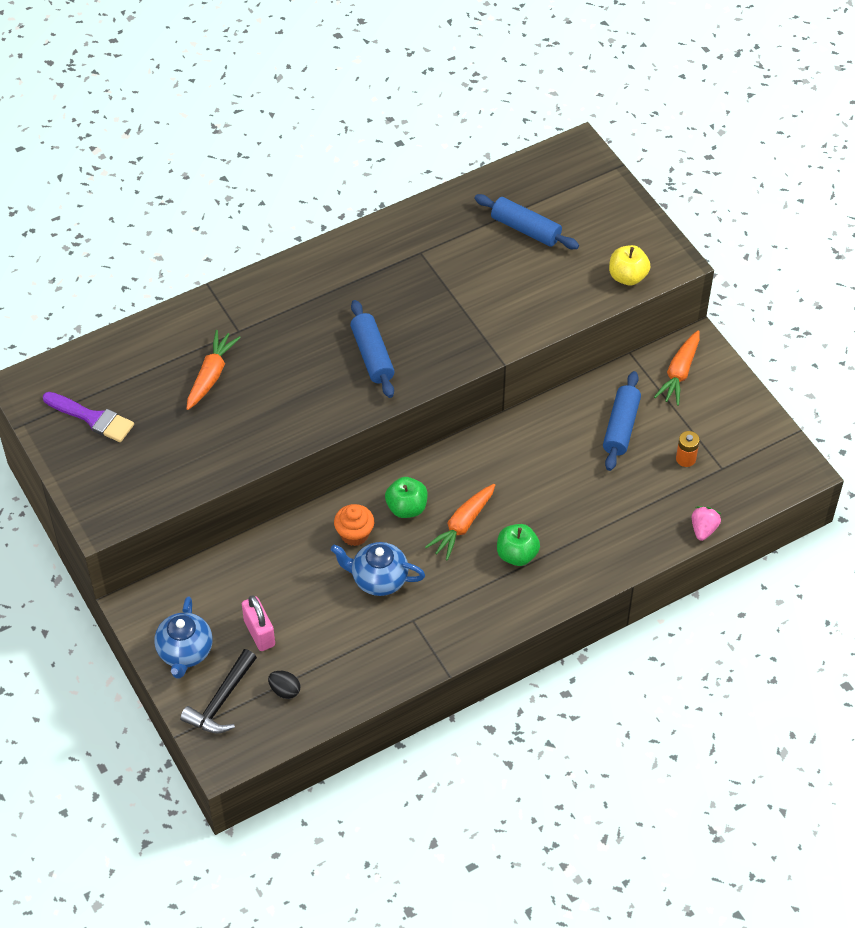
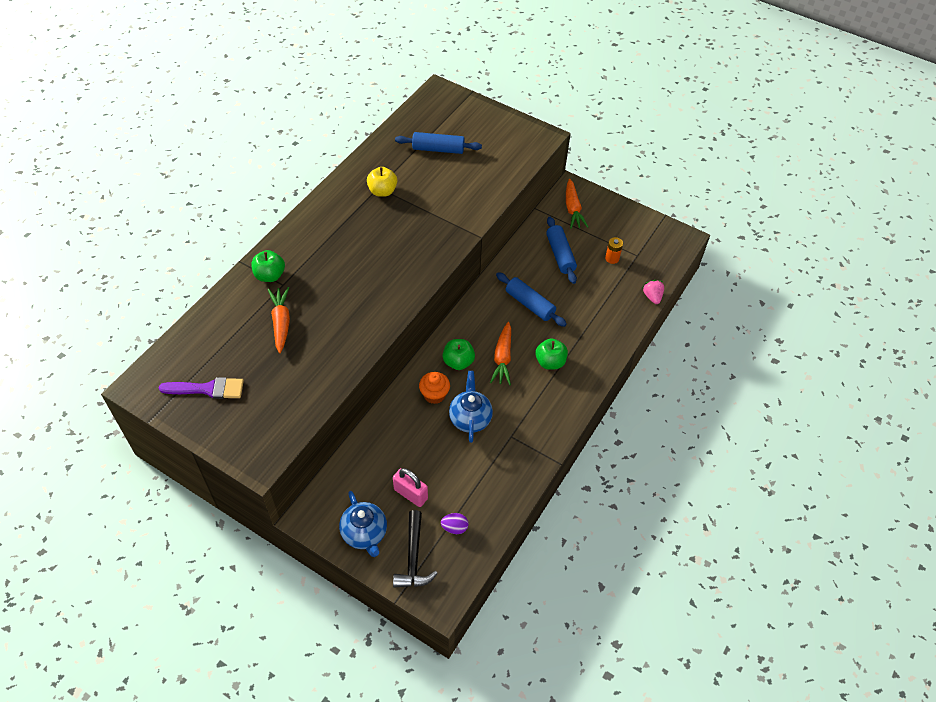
camera: 30 degrees left, 0 degrees up
(230, 314) = (270, 275): none -> green apple
(285, 690) = (454, 527): black egg -> purple egg
(372, 355) = (388, 265): blue rolling pin -> blue rolling pin (529, 304)
(378, 579) = (470, 418): blue teapot -> blue teapot turned 105 degrees clockwise
(627, 277) = (521, 155): yellow apple -> yellow apple (382, 191)

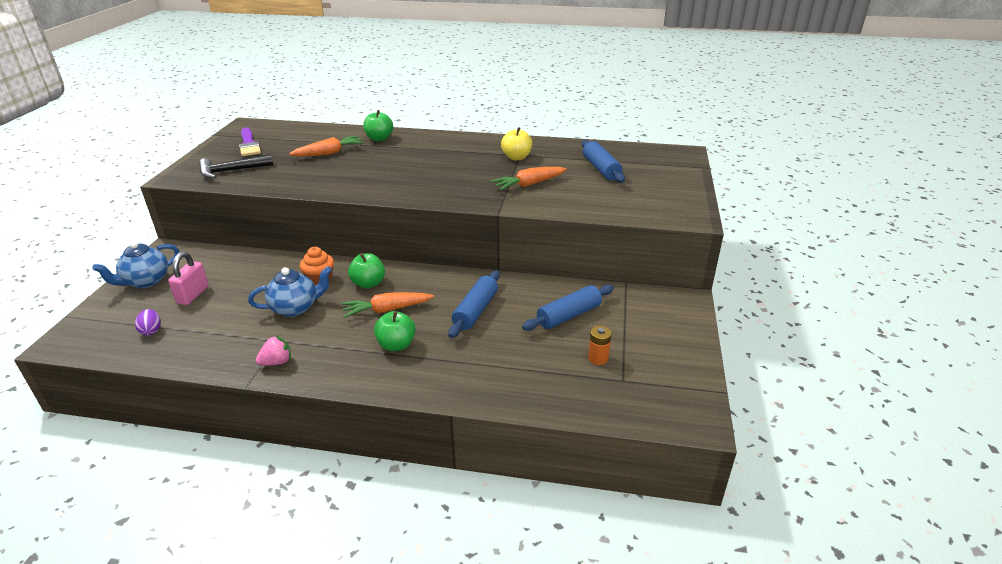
camera: 70 degrees right, 20 degrees down
(413, 558) = (116, 314): black hammer -> black hammer (231, 171)
(572, 209) = (652, 308): orange carrot -> orange carrot (529, 184)
(652, 297) = (558, 411): pink strawberry -> pink strawberry (277, 362)

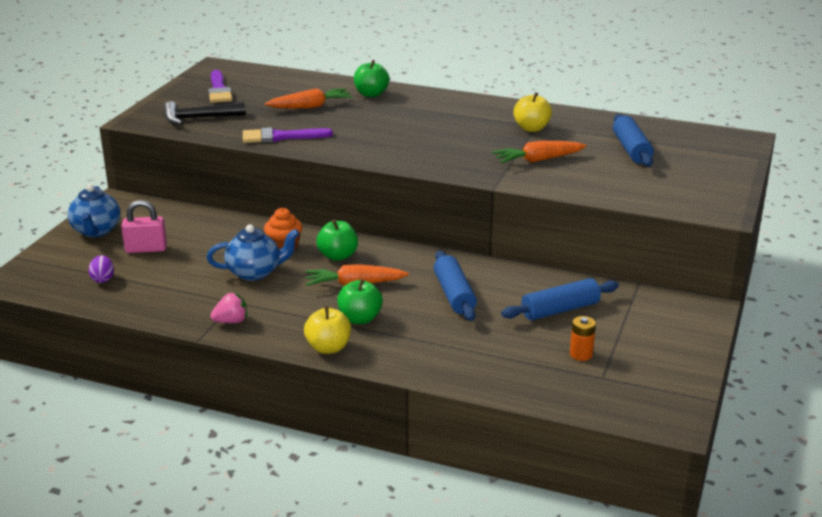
camera: 10 degrees right, 5 degrees down
(146, 281) = (96, 231): blue teapot -> blue teapot turned 60 degrees counterclockwise
(193, 295) = (146, 249): pink padlock -> pink padlock turned 60 degrees clockwise
(305, 182) = (280, 137): none -> purple brush
(371, 380) = (328, 348): none -> yellow apple
(475, 311) = (454, 295): blue rolling pin -> blue rolling pin turned 45 degrees counterclockwise

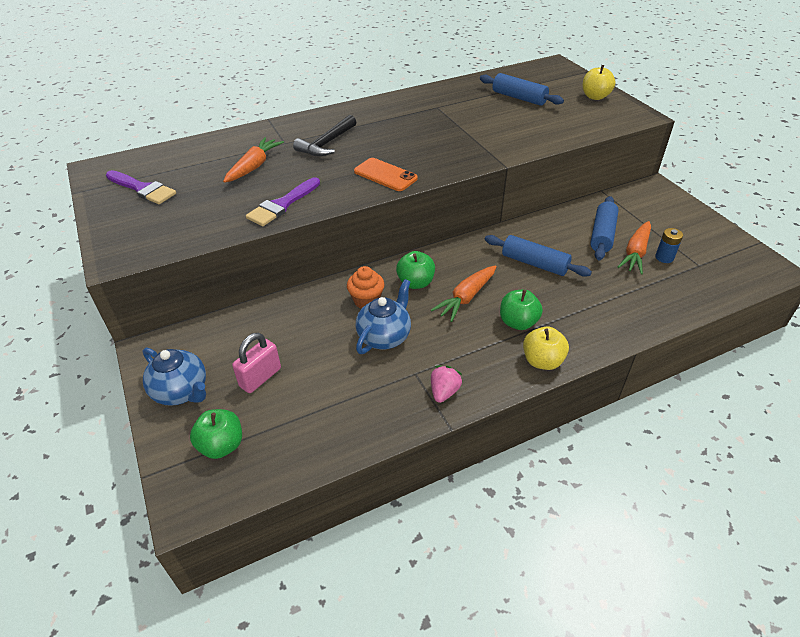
camera: 45 degrees left, 15 degrees up
(103, 279) = (273, 434): purple egg -> none
(198, 118) = (175, 224): black hammer -> black hammer (327, 143)
(371, 94) = (281, 134): green apple -> green apple (221, 445)
(387, 152) = (385, 175): none -> orange phone
(531, 128) = (438, 110): yellow apple -> yellow apple (595, 97)
(538, 160) = (487, 131): orange carrot -> orange carrot (635, 253)
(581, 354) = (664, 257): orange battery -> blue battery

